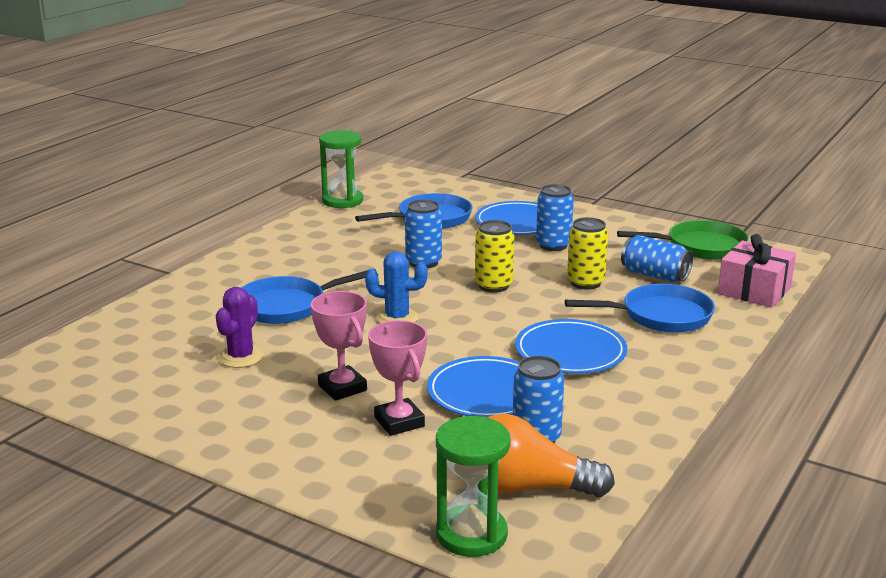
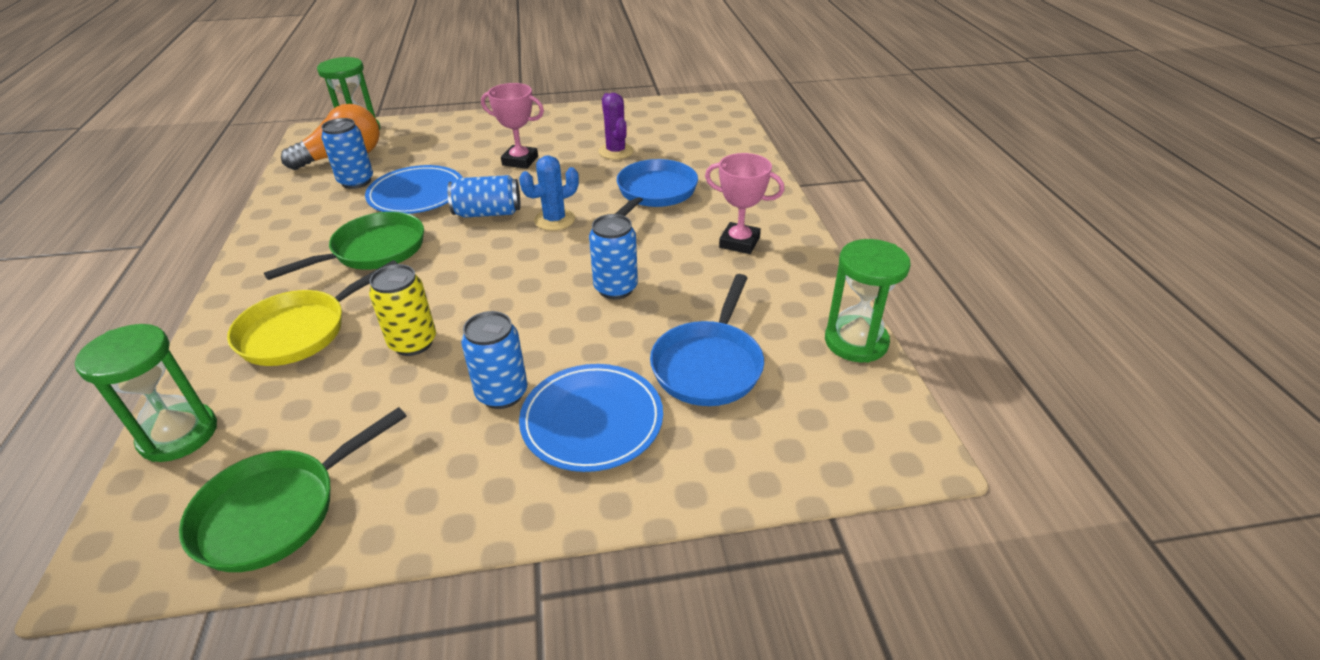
camera: 140 degrees right, 15 degrees up
(399, 422) = (457, 158): pink trophy -> pink trophy (739, 242)
(493, 286) = (510, 291): yellow can -> none
(570, 352) = (373, 251): blue plate -> green pan
(655, 275) = (330, 399): blue can -> blue can (488, 213)
(660, 316) = (300, 331): blue pan -> yellow pan
(754, 290) = (179, 434): pink gift -> green hourglass

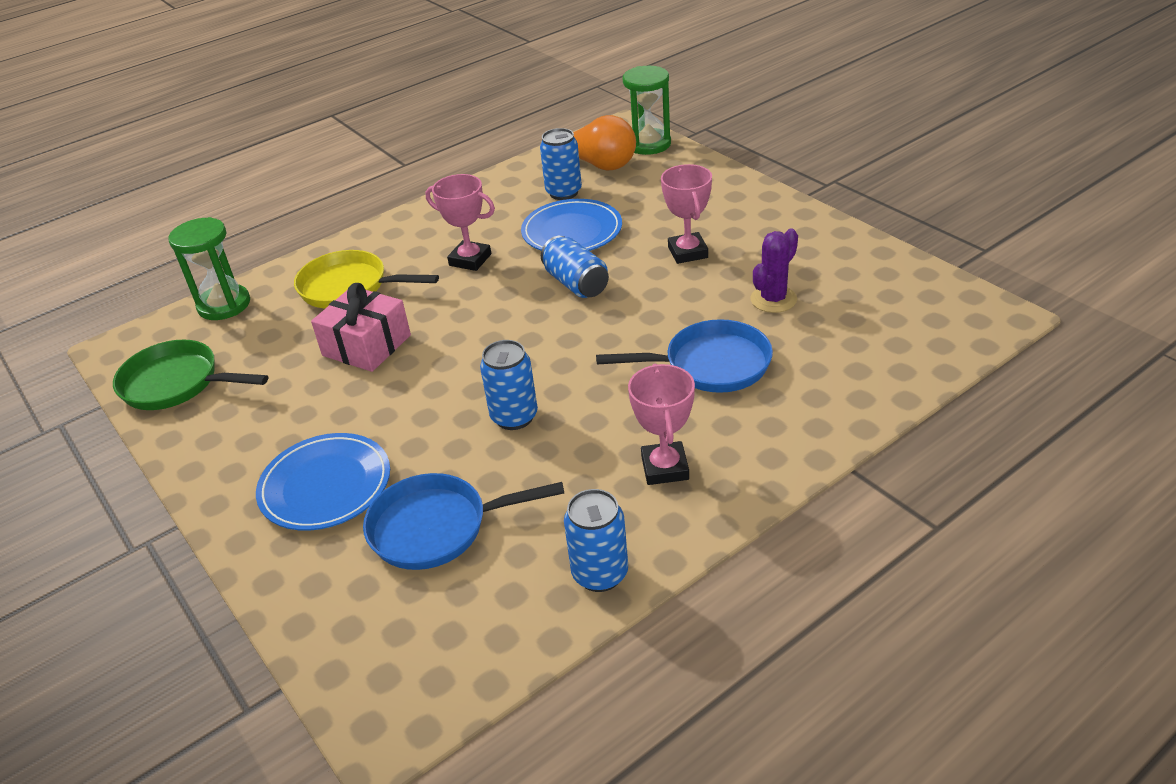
camera: 65 degrees right, 0 degrees up
(373, 251) = (470, 260): green pan -> pink trophy
(413, 343) = (367, 345): yellow can -> pink gift
(502, 394) = (332, 421): blue can -> blue can (600, 574)
(554, 220) = (598, 326): blue cactus -> none
(856, 342) = (541, 628): green hourglass -> none

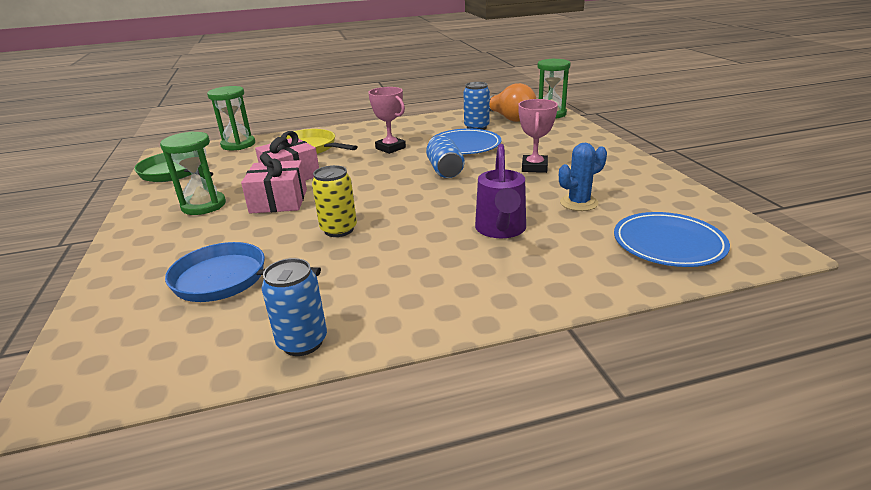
camera: 20 degrees right, 10 degrees down
(288, 429) = (204, 205): none -> green hourglass
(325, 486) = (190, 239): blue plate -> blue plate (668, 243)
(391, 393) = (279, 201): none -> pink gift
(514, 417) = (339, 230): blue can -> yellow can
(664, 468) = (413, 285): pink trophy -> none
(710, 365) = (501, 230): blue pan -> purple watering can
(773, 299) = (578, 203): purple cactus -> blue cactus

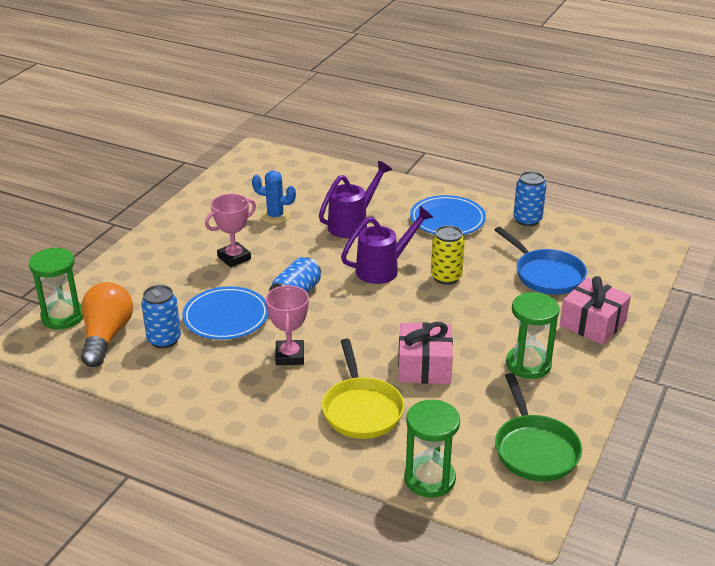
camera: 140 degrees left, 5 degrees up
(279, 201) = (463, 333): pink gift -> pink gift (592, 323)
(406, 211) = (384, 269): none -> purple watering can
(668, 243) = (290, 175): blue plate -> blue plate (447, 219)

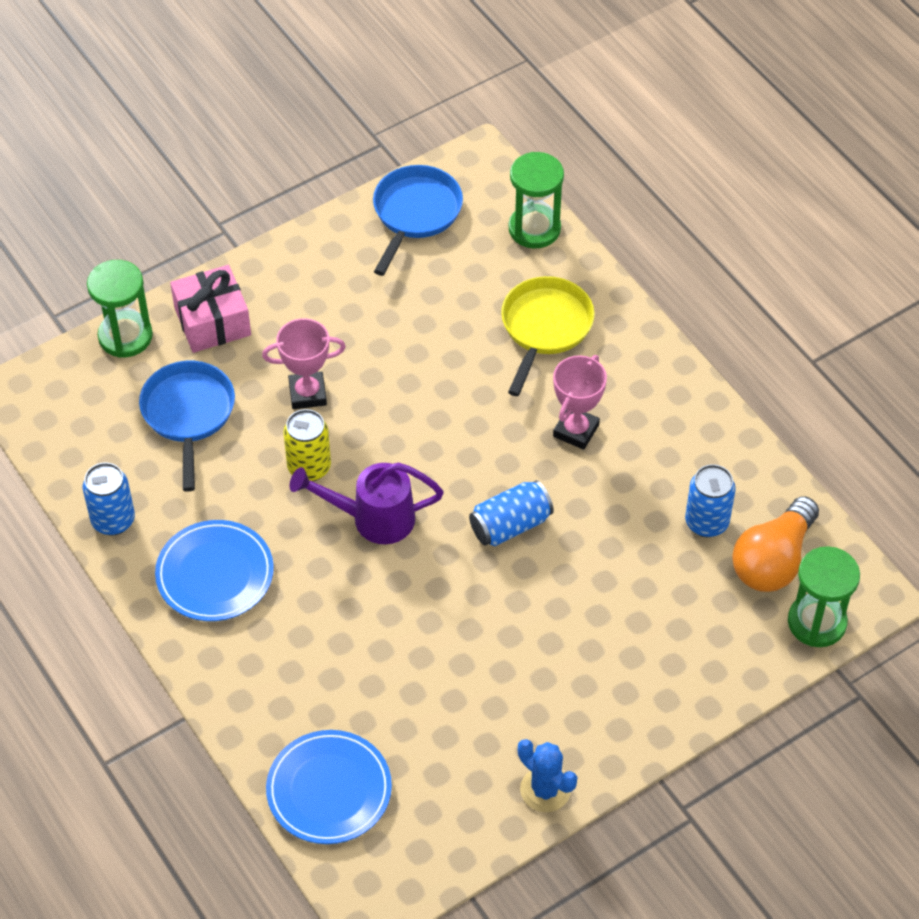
camera: 150 degrees left, 20 degrees up
(226, 317) = (616, 526): blue plate -> blue plate (329, 790)
(234, 258) = (550, 634): pink trophy -> pink trophy (307, 394)
(275, 216) = (443, 701): blue cactus -> blue cactus (545, 790)
(353, 224) = (347, 628): purple watering can -> none
(424, 366) = (441, 350): pink gift -> none
(528, 364) = (332, 303): green hourglass -> green hourglass (125, 336)
(534, 449) = (415, 213): green pan -> blue pan

